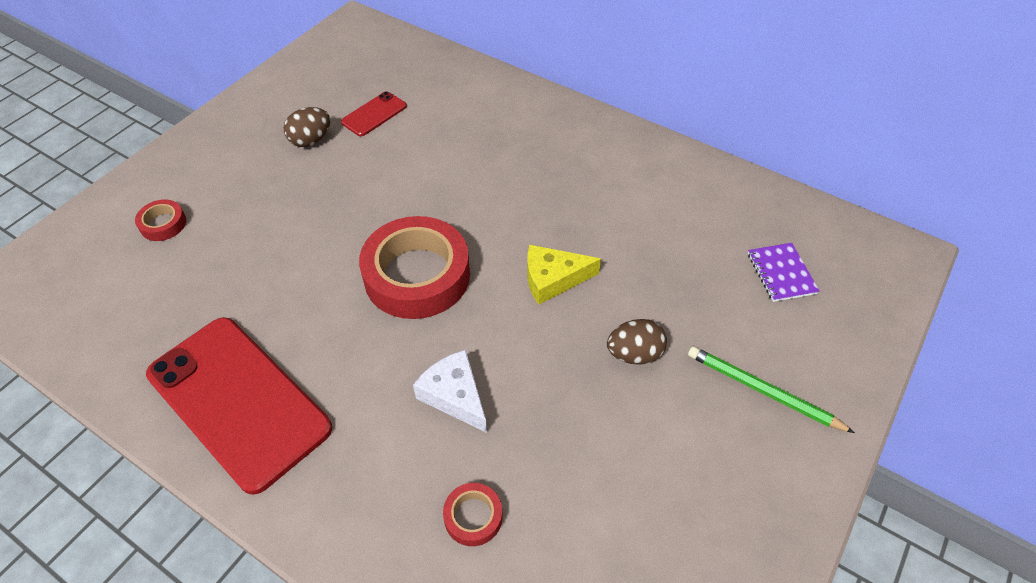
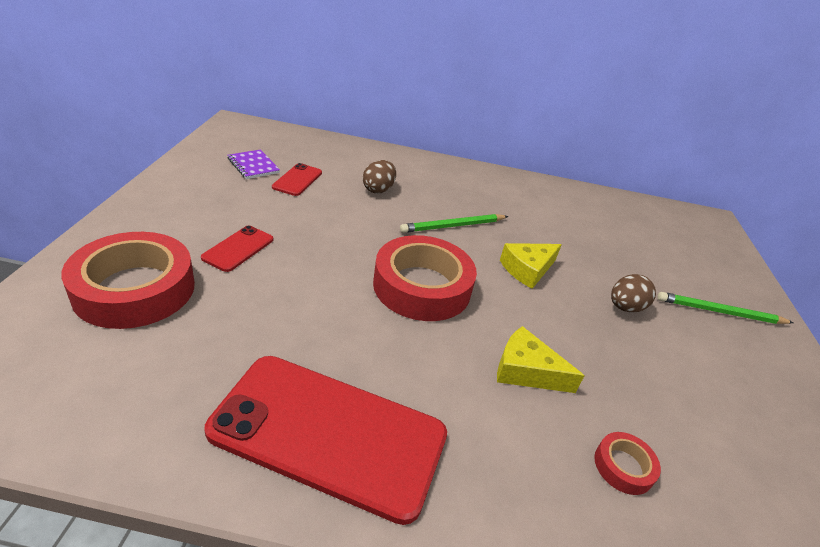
camera: 30 degrees left, 15 degrees down
(163, 224) = (135, 289): red tape -> red tape, size x2.26
(268, 195) = (238, 248): none -> red phone
(311, 140) = (252, 203): brown egg -> brown egg (378, 189)
(454, 395) = (526, 371): white cheese -> yellow cheese
(508, 204) = (453, 226): none -> green pencil
(781, 273) = (662, 240): purple notebook -> purple notebook (253, 166)

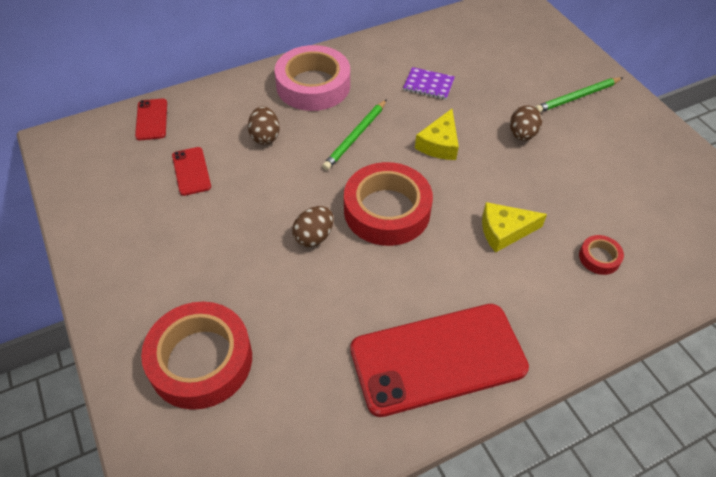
camera: 30 degrees left, 15 degrees up
(238, 248) = (228, 272): red phone -> red phone (151, 119)
(253, 166) = (136, 181): purple notebook -> purple notebook (428, 85)
(335, 267) = (314, 237): none -> brown egg
(455, 181) = (313, 85): none -> pink tape

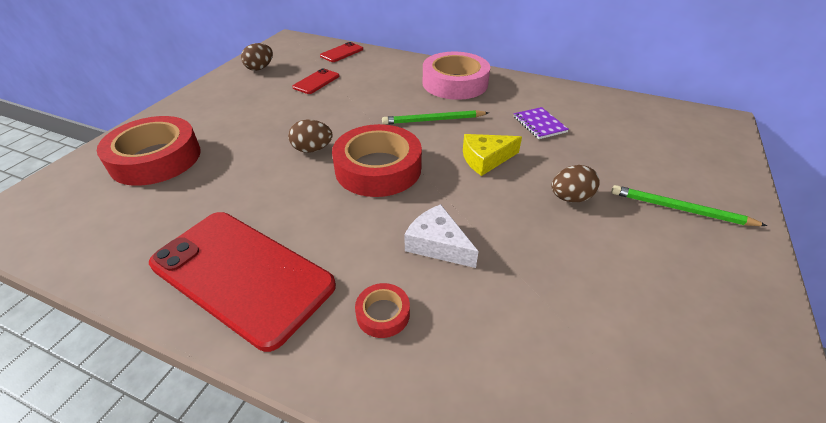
camera: 50 degrees right, 10 degrees down
(265, 136) = (381, 89): brown egg -> brown egg (260, 68)
(504, 231) = (437, 244): yellow cheese -> white cheese
(599, 258) = (489, 337): red tape -> red tape (383, 314)

